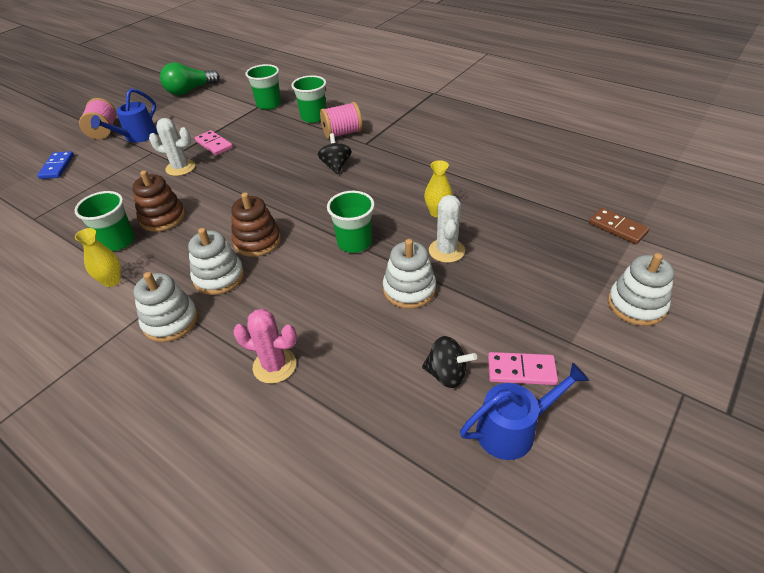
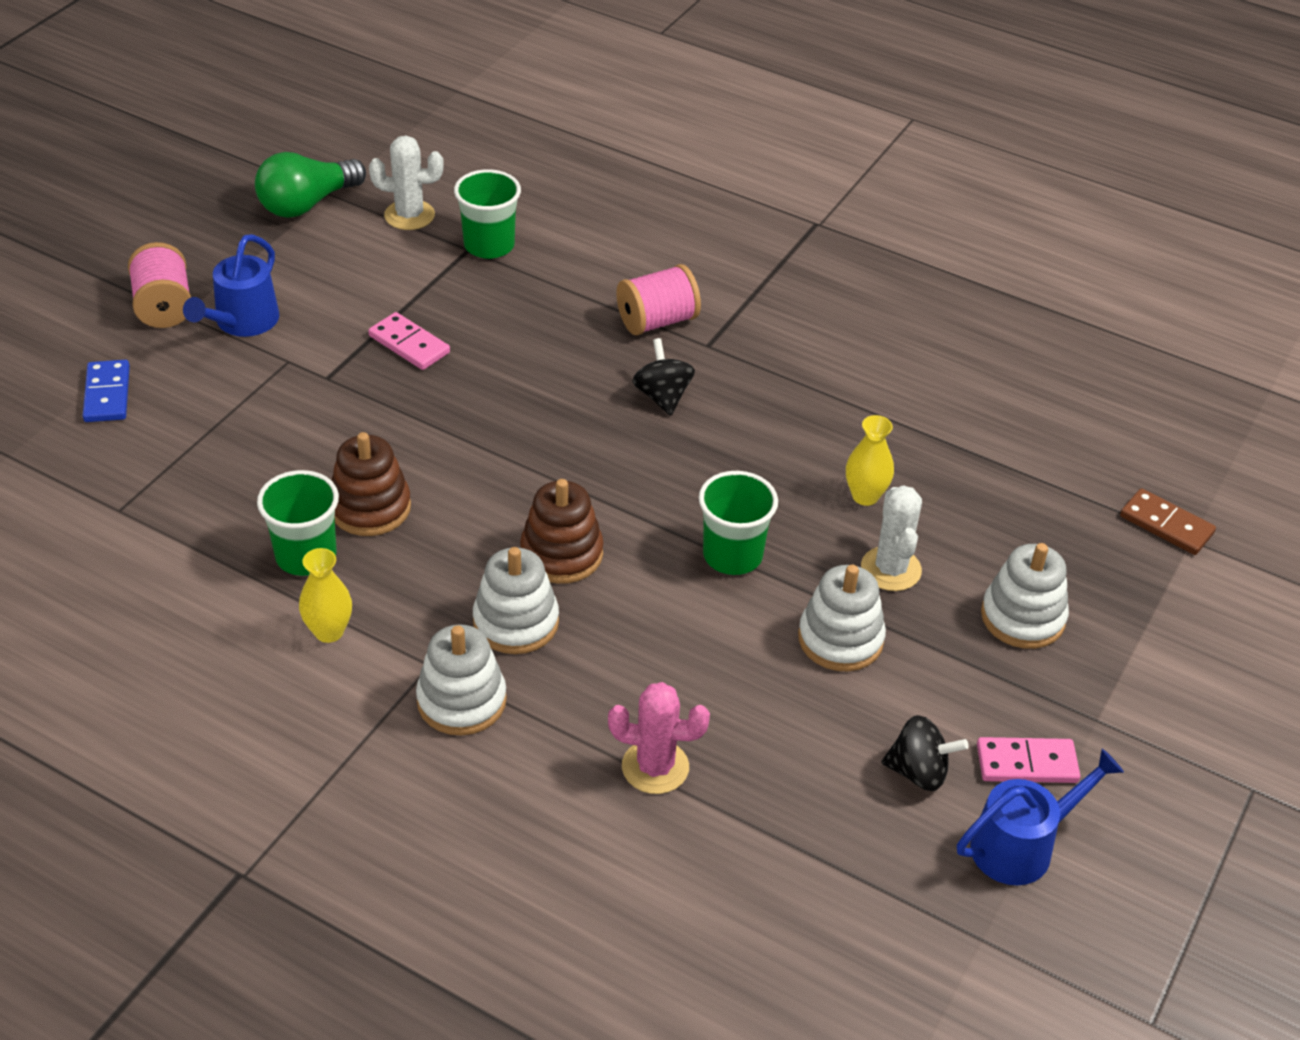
camera: 10 degrees left, 0 degrees up
(180, 168) = (362, 398): white cactus -> white cactus (409, 215)
(313, 117) = (590, 280): green cup -> none
(636, 305) = (1192, 659): white stacking toy -> white stacking toy (1022, 617)

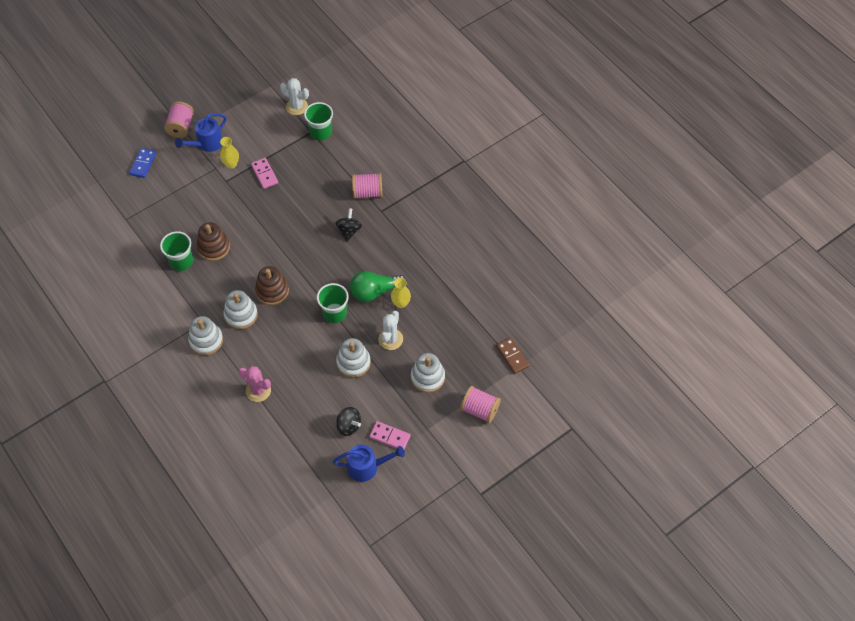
camera: 25 degrees right, 15 degrees up
(307, 204) = (259, 88): green light bulb -> green light bulb (375, 291)
(329, 631) = (174, 296): yellow vase -> yellow vase (231, 164)
(1178, 645) = (479, 410): none -> pink spool

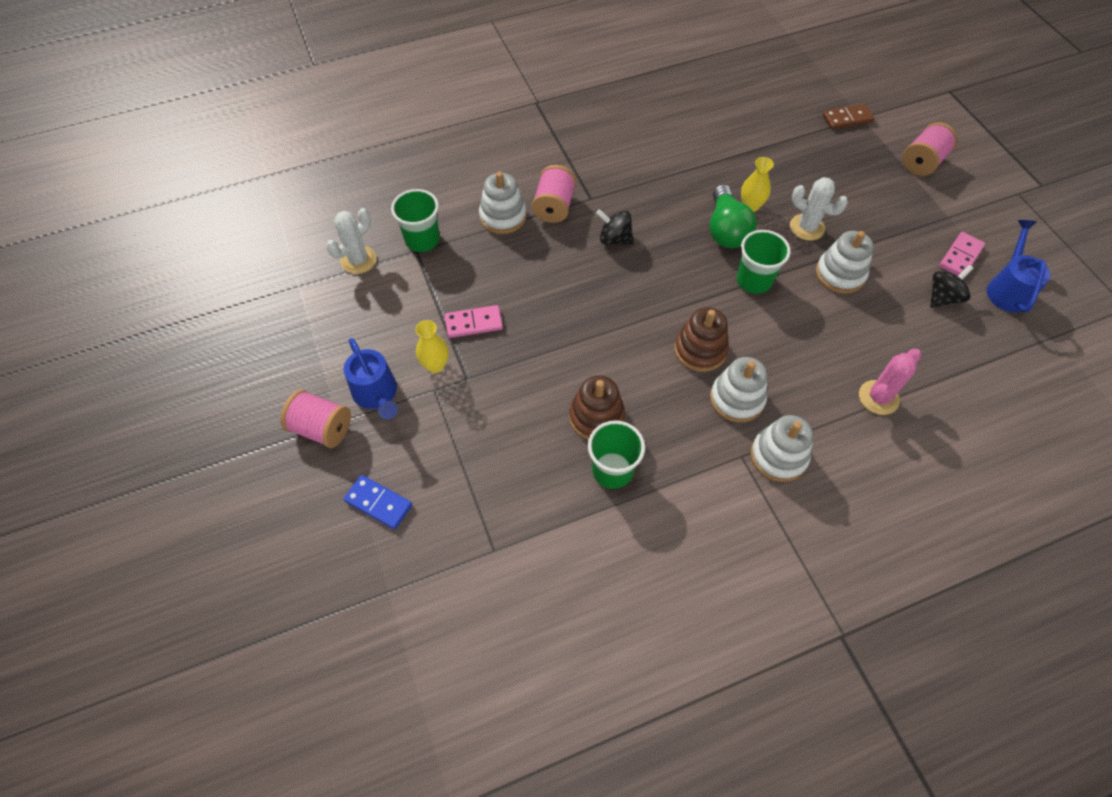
camera: 75 degrees left, 0 degrees up
(427, 377) = (870, 201): white stacking toy -> white stacking toy (503, 216)

